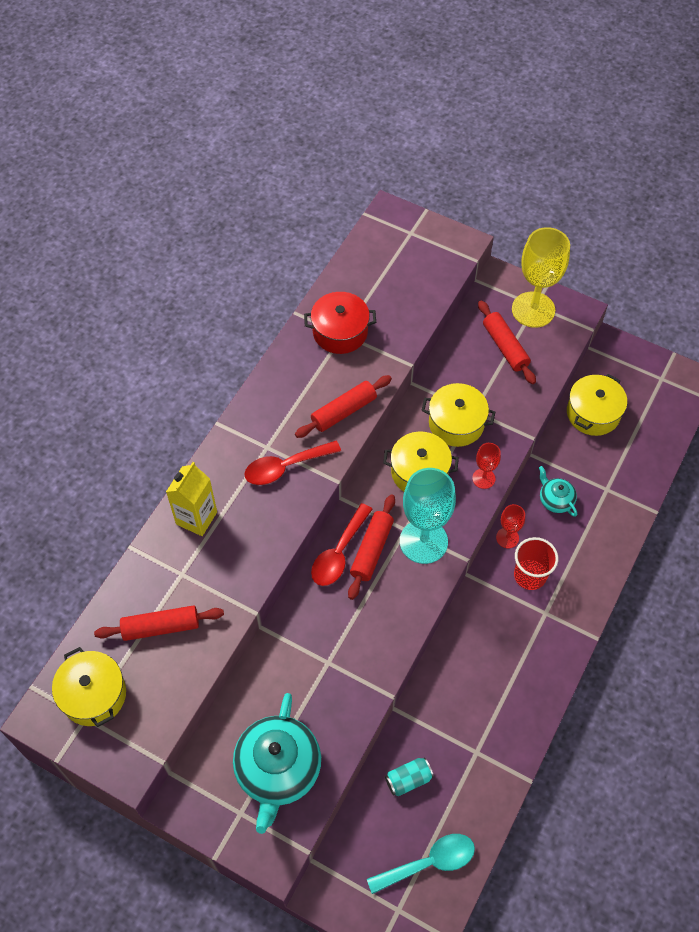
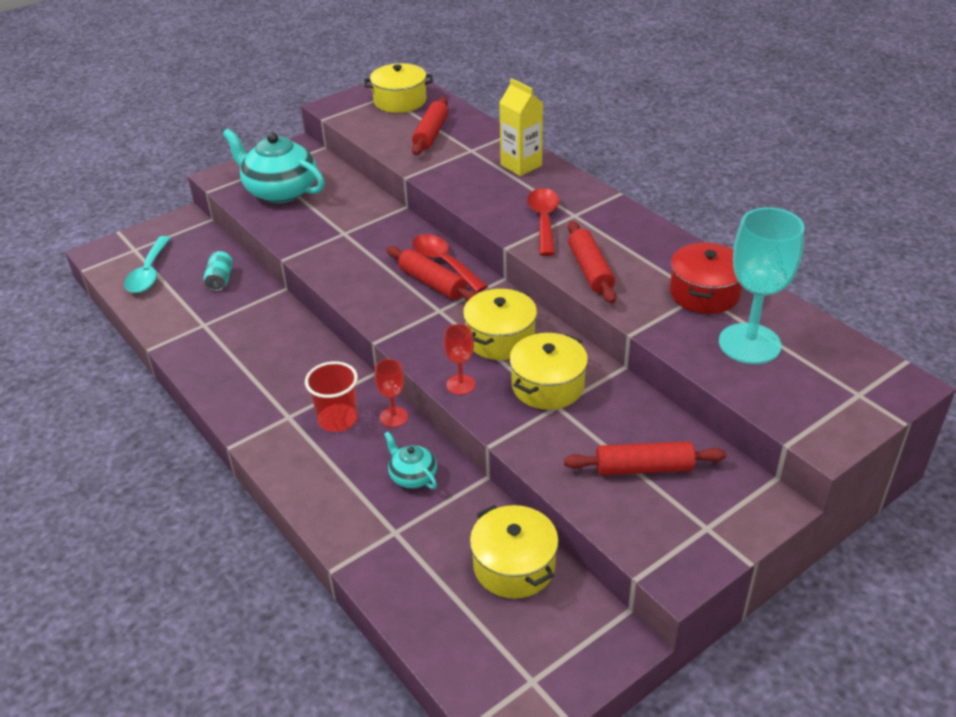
camera: 115 degrees right, 20 degrees down
(423, 541) = (416, 318): turquoise goblet -> turquoise goblet (749, 344)
(533, 310) = (699, 522): yellow goblet -> none
(555, 500) = (412, 476): turquoise teapot -> turquoise teapot turned 120 degrees counterclockwise

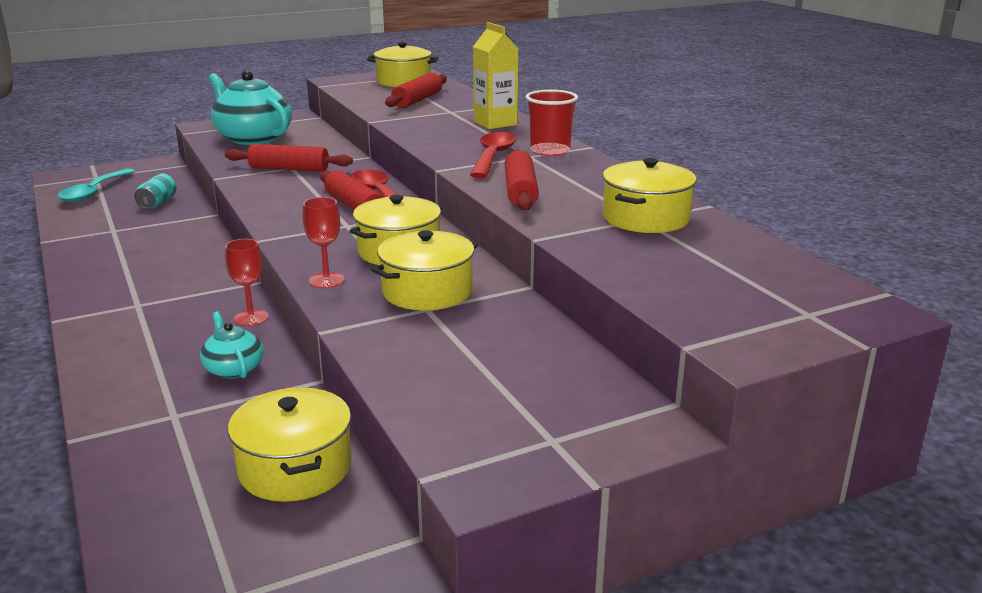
camera: 10 degrees right, 15 degrees down
(338, 419) = (188, 313): red cup -> red cup (550, 151)
(643, 468) = (500, 373): red rolling pin -> red rolling pin (289, 169)
(704, 293) = (646, 218): red pot -> yellow pot
(749, 344) = (681, 259): turquoise goblet -> none

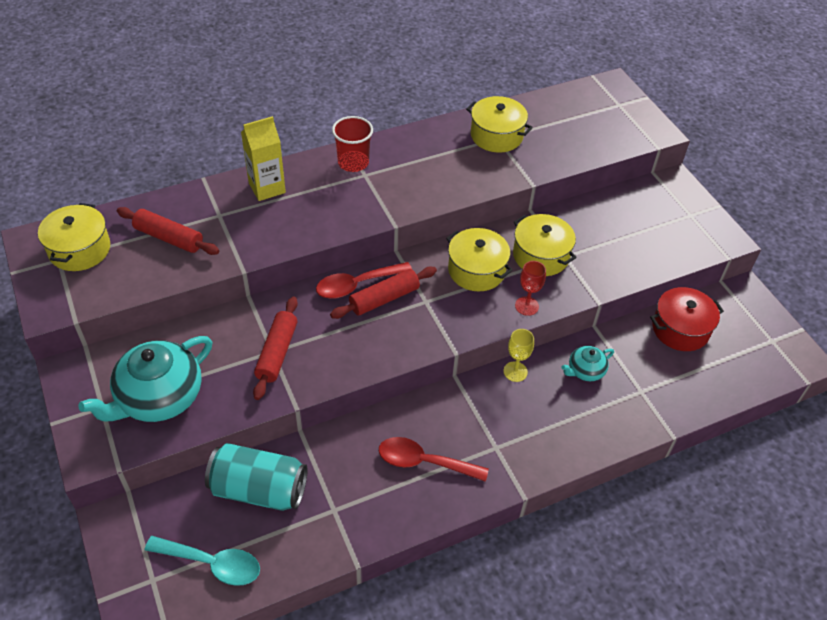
camera: 90 degrees left, 25 degrees up
(157, 203) = (259, 489): turquoise can -> turquoise can, size x1.96
(251, 318) = (515, 371): red goblet -> yellow goblet
(295, 468) = (680, 329): yellow pot -> red pot
(493, 157) = (365, 194): red spoon -> red spoon (424, 462)
(520, 192) = (447, 185): red rolling pin -> none

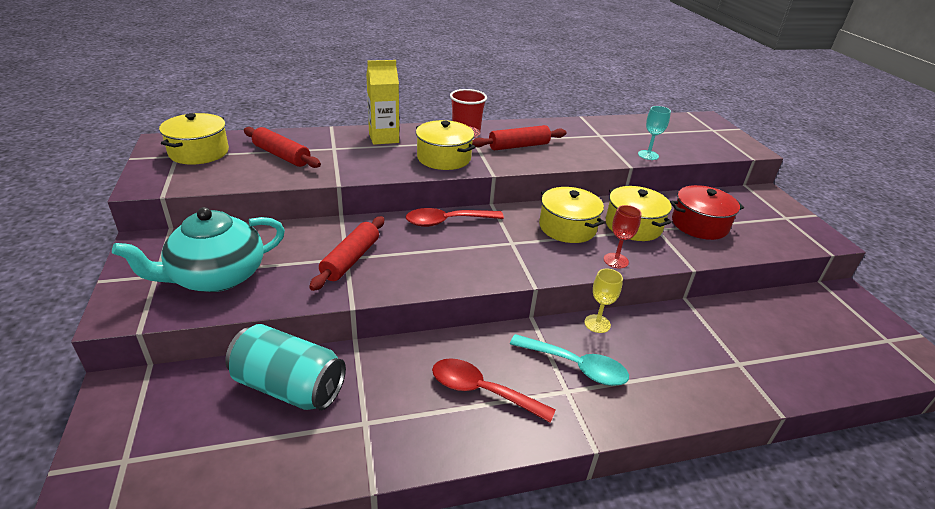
camera: 10 degrees right, 15 degrees down
(212, 563) = (201, 455): turquoise spoon -> turquoise spoon (576, 366)
(384, 299) = (471, 235): red rolling pin -> red rolling pin (518, 146)
(496, 136) = (599, 134): yellow pot -> yellow pot (444, 158)
(550, 163) = (648, 155): none -> turquoise goblet
(585, 371) = (674, 334): turquoise teapot -> none
(680, 329) = (780, 314): red pot -> red pot (699, 225)

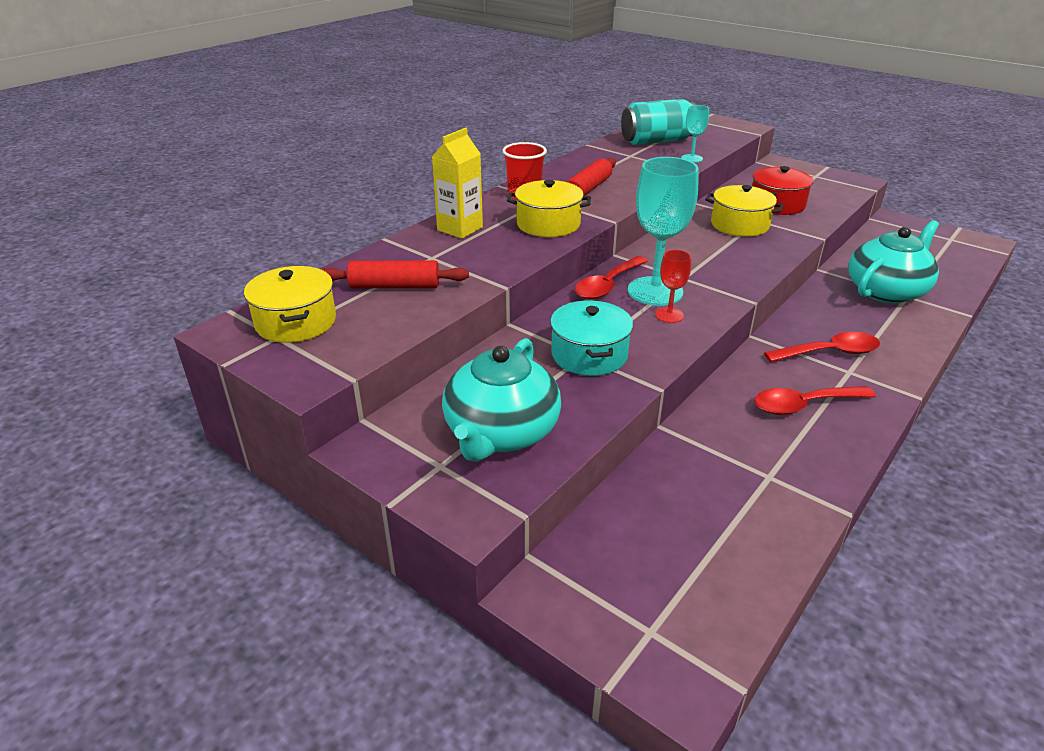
camera: 35 degrees left, 0 degrees up
(289, 386) = (674, 490): turquoise can -> turquoise can (657, 141)
(351, 260) = (589, 355): red rolling pin -> turquoise pot
(473, 242) = (655, 291): none -> turquoise goblet
(567, 227) = (700, 247): yellow pot -> none
(576, 366) = (829, 352): turquoise spoon -> red spoon
(597, 324) = (796, 316): yellow goblet -> none
(616, 260) = (770, 256): red goblet -> red goblet (669, 315)
(723, 348) = (886, 291): none -> turquoise teapot

